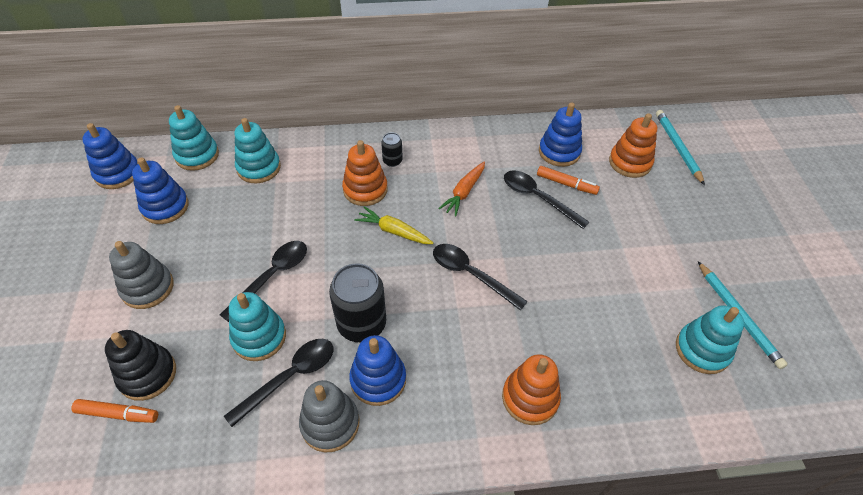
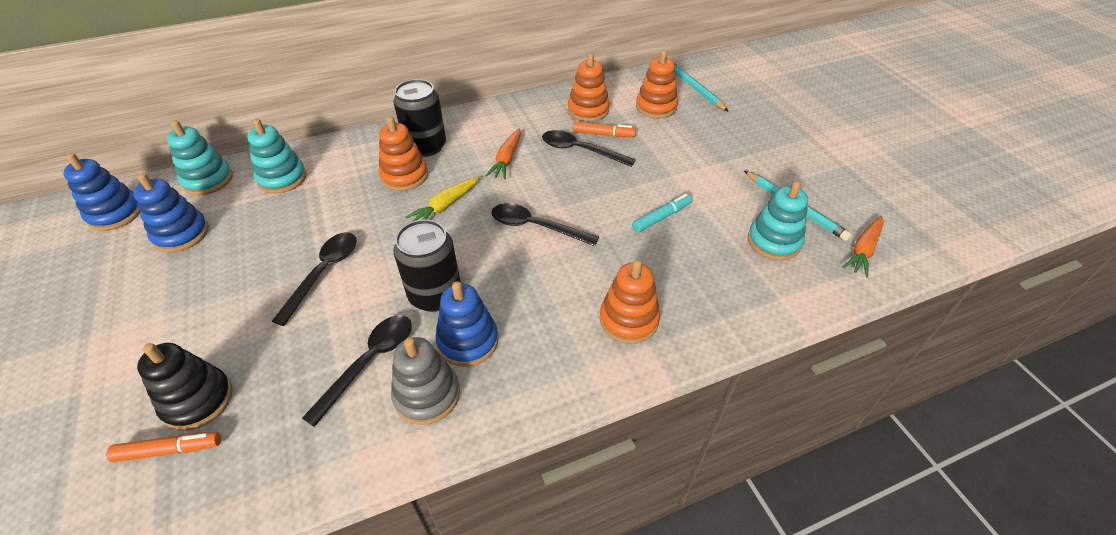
camera: 15 degrees left, 5 degrees down
(147, 288) = (178, 315): grey stacking toy -> none
(259, 337) = (324, 333): turquoise stacking toy -> none
(392, 161) = (426, 146): black can -> black can, size x2.02
(394, 231) = (445, 206): yellow carrot -> yellow carrot turned 60 degrees counterclockwise
(559, 152) = (588, 110): blue stacking toy -> orange stacking toy
(596, 294) = (661, 217): none -> turquoise marker
(795, 384) = (863, 250): none -> orange carrot

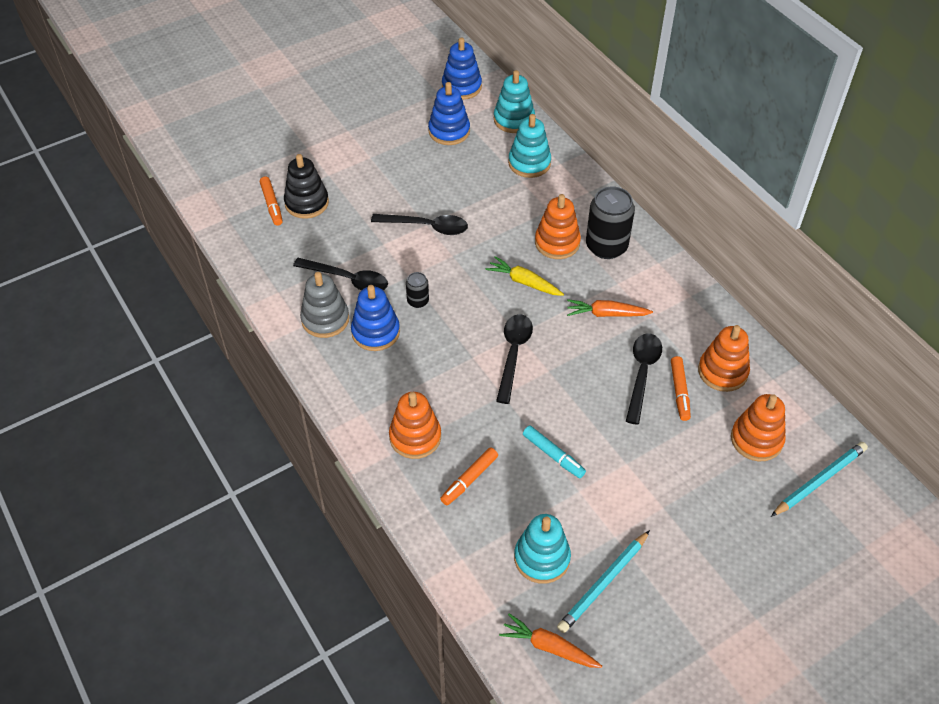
camera: 80 degrees right, 5 degrees up
(435, 295) = (418, 301): black can -> black can, size x0.49
(686, 281) = (469, 479): none -> orange marker

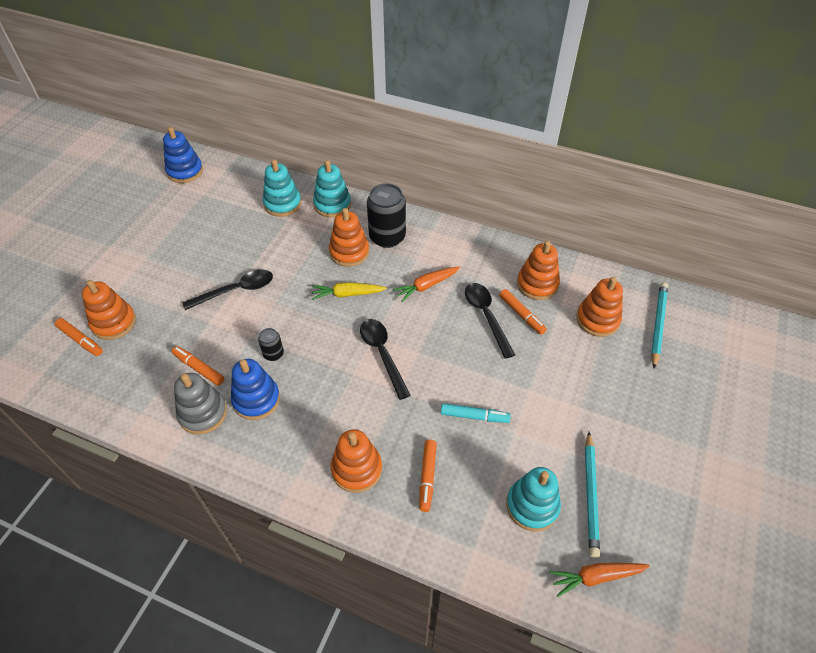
camera: 35 degrees left, 0 degrees up
(307, 203) = (114, 323): black stacking toy -> orange stacking toy
(348, 279) = (199, 368): black spoon -> orange marker
(449, 131) = (199, 209): blue stacking toy -> none
(514, 119) = (246, 178): turquoise stacking toy -> turquoise stacking toy (332, 205)

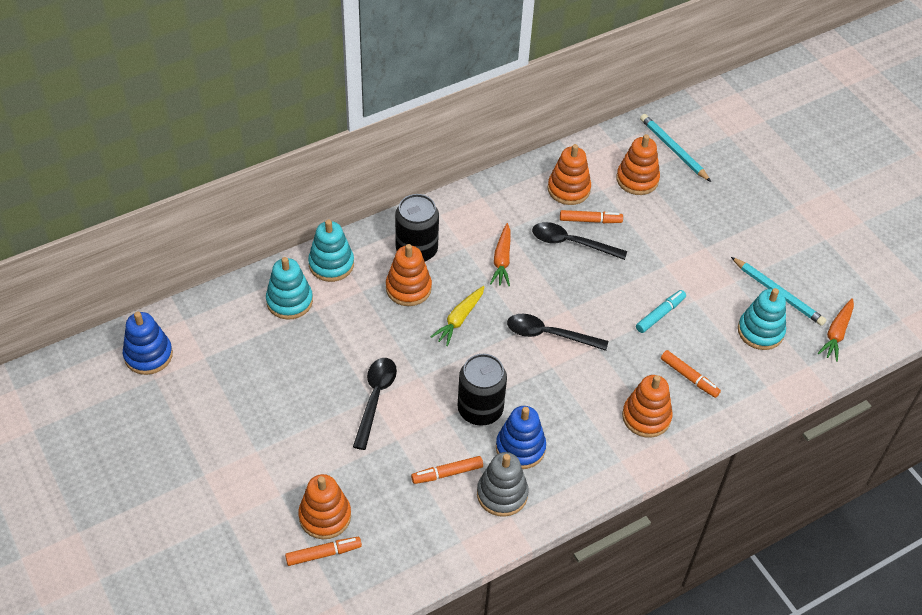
camera: 55 degrees left, 0 degrees up
(273, 354) = (480, 410): black can -> black can, size x2.02

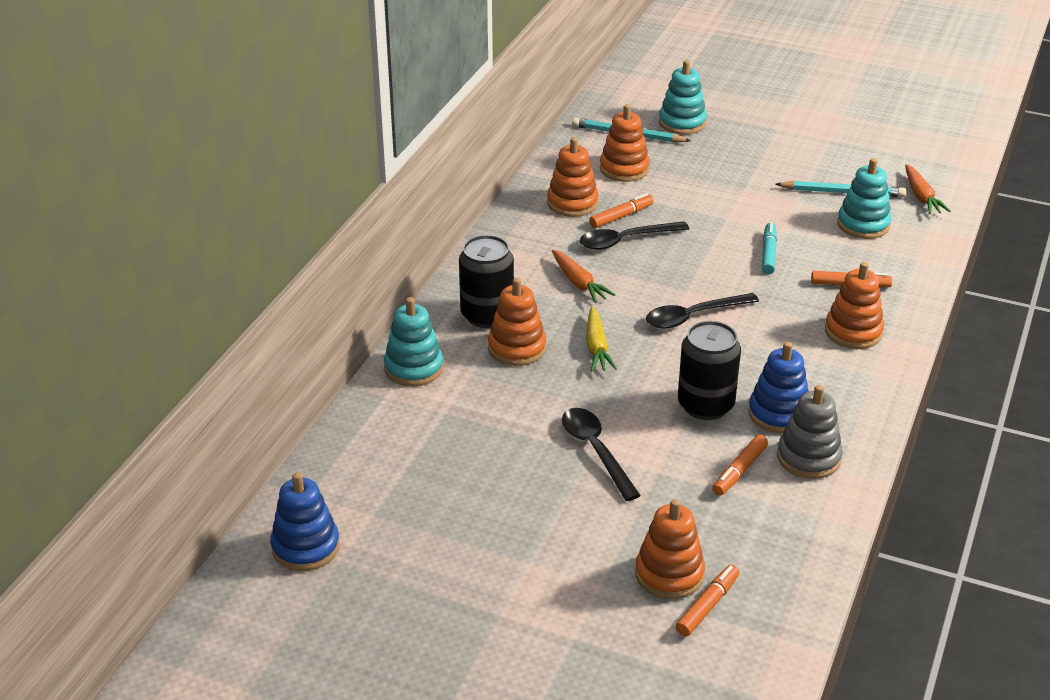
camera: 35 degrees left, 15 degrees down
(289, 301) = (407, 420): turquoise stacking toy -> turquoise stacking toy (682, 123)

